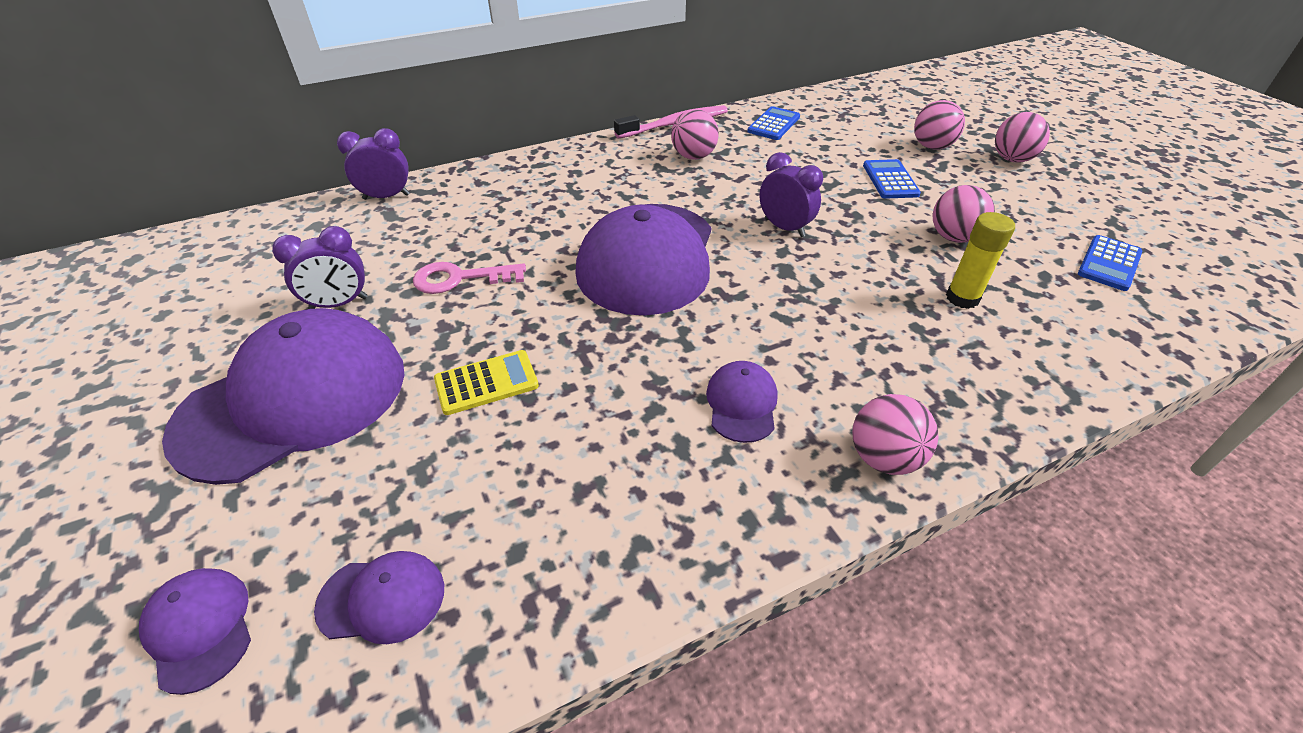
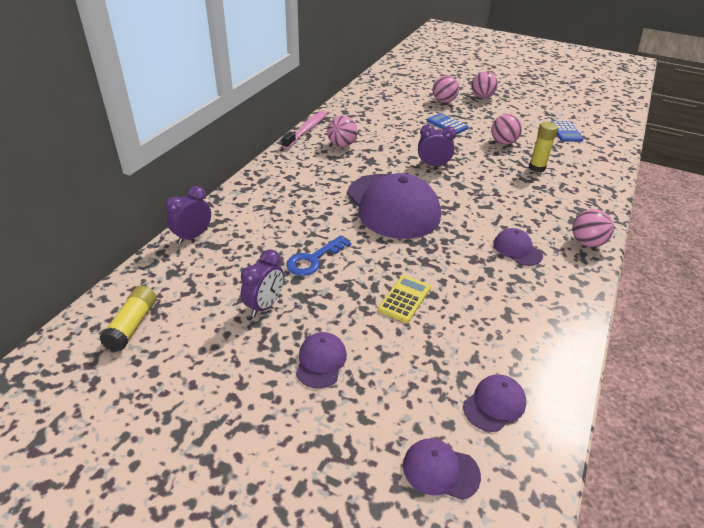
camera: 40 degrees left, 5 degrees down
(212, 260) = (132, 325): none -> yellow glue stick
(294, 400) = (321, 361): purple cap -> purple cap, size x0.43
(460, 278) = (314, 259): pink key -> blue key
(773, 124) = (358, 113): blue calculator -> none

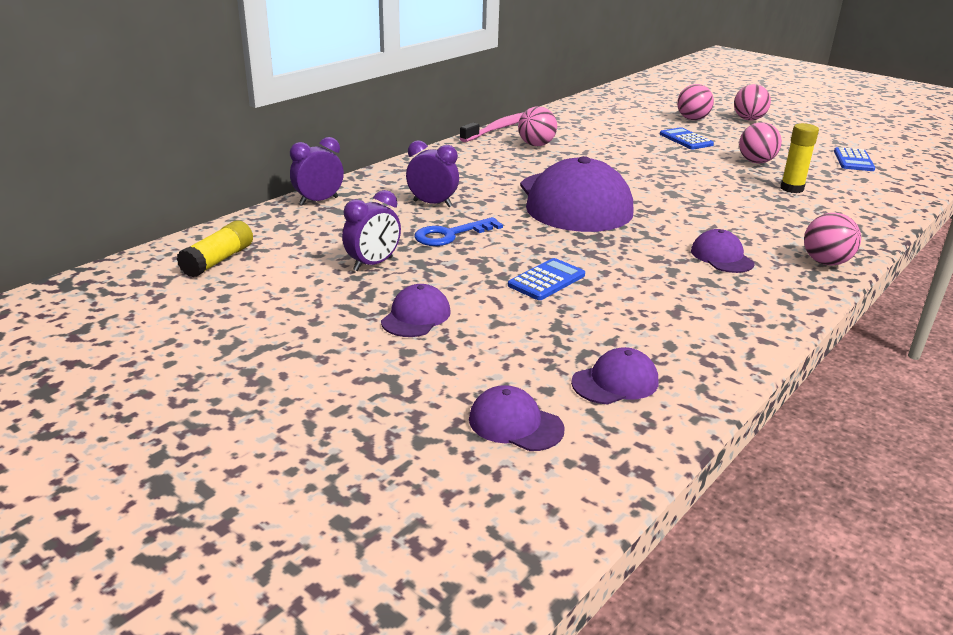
camera: 15 degrees right, 10 degrees down
(404, 299) = (546, 280): yellow calculator -> blue calculator
(433, 165) = (647, 173): purple clock -> purple clock (432, 204)

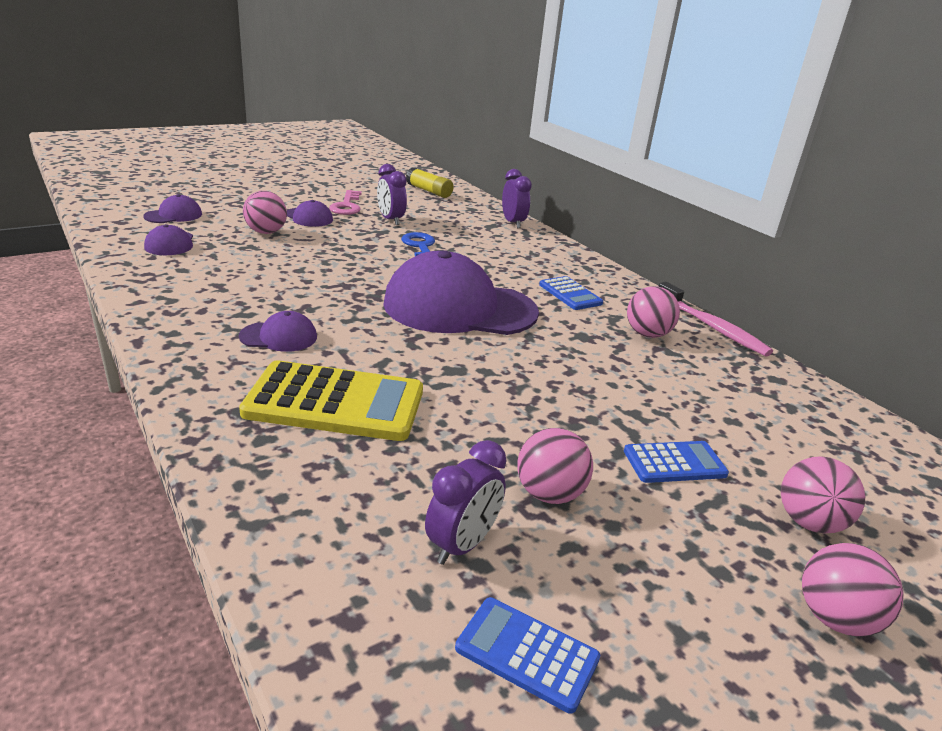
camera: 105 degrees right, 0 degrees up
(340, 302) = (347, 206): none -> pink key
(432, 204) = (487, 254): purple clock -> purple clock (462, 545)
(546, 280) = (315, 258): blue calculator -> blue calculator (570, 294)
(768, 220) = (335, 402): none -> yellow calculator
(791, 188) = (420, 475): yellow glue stick -> none
(825, 262) = (205, 390): pink ball -> pink ball (266, 232)

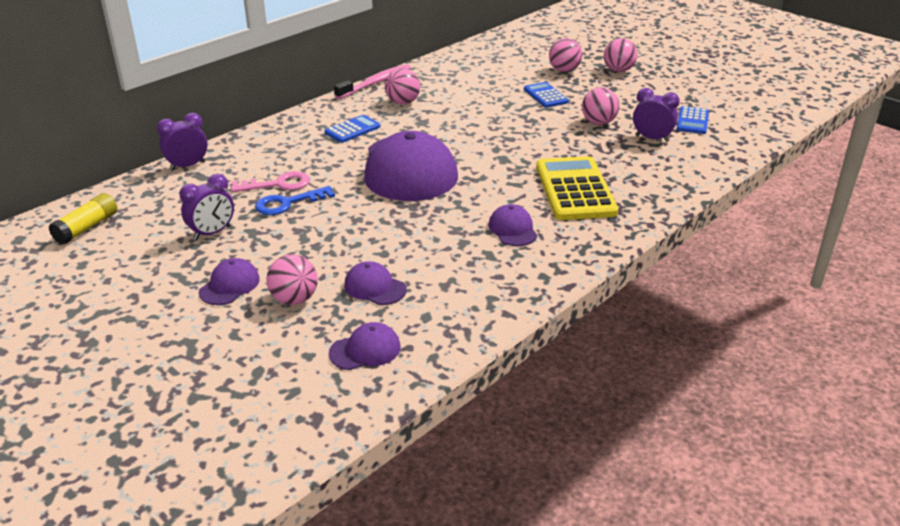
camera: 100 degrees left, 5 degrees up
(173, 215) = (271, 385): purple cap -> purple cap (375, 287)
(347, 206) = (173, 270): pink key -> pink key (278, 184)

